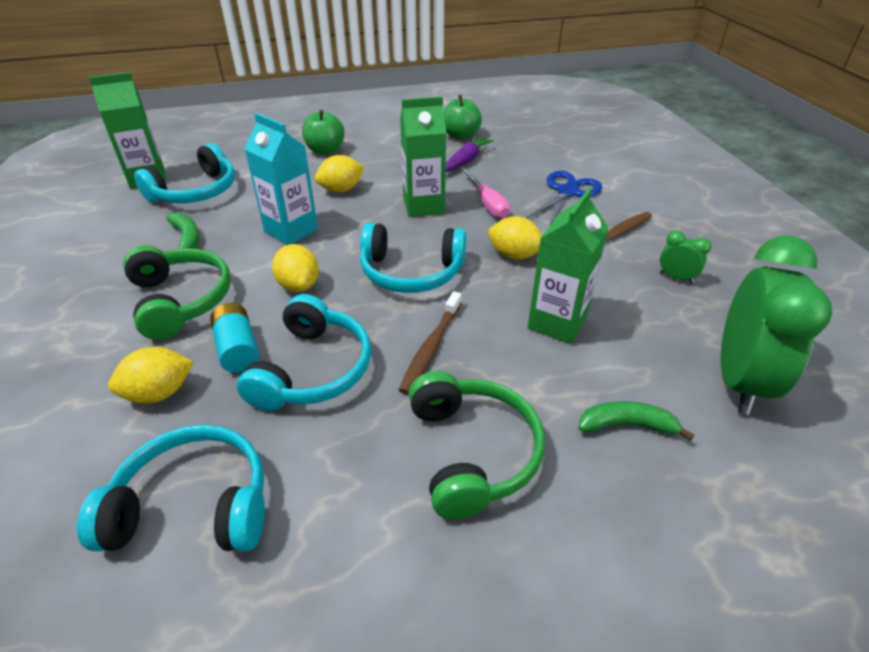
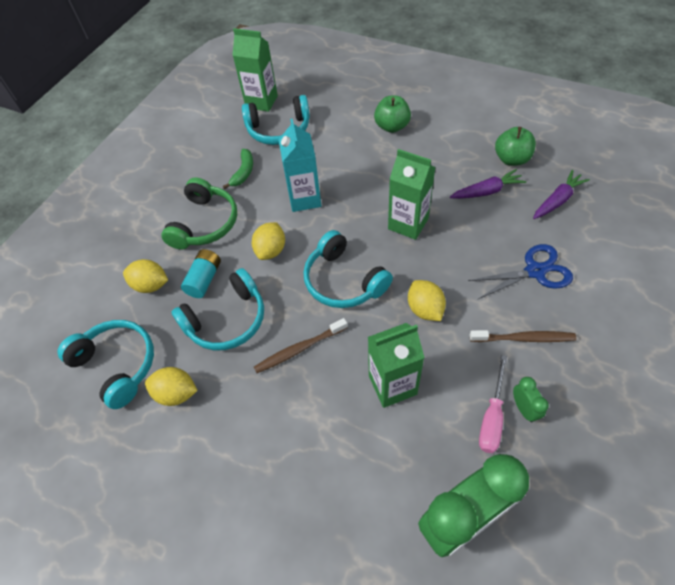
camera: 45 degrees right, 15 degrees up
(341, 190) = (367, 175): yellow lemon -> yellow lemon (176, 393)
(472, 452) = (254, 434): green headphones -> none
(487, 204) = (456, 248): pink screwdriver -> pink screwdriver (492, 417)
(527, 146) = (557, 200): none -> purple carrot
(627, 425) = (352, 487): green banana -> none

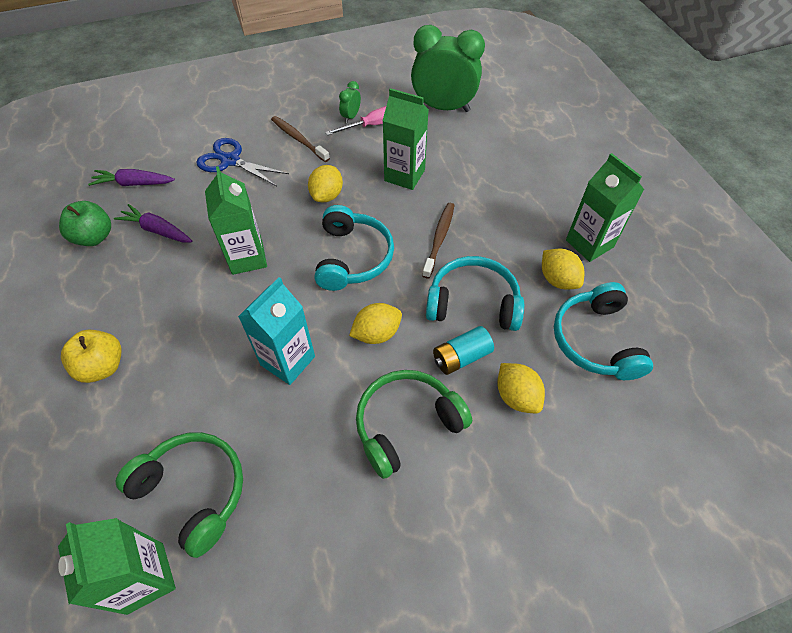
camera: 140 degrees left, 0 degrees up
(170, 457) = (589, 243): none -> green carton
(243, 172) = (302, 460): green banana -> none
(279, 130) = (193, 491): turquoise headphones -> green headphones
(299, 349) = (439, 239): brown toothbrush -> brown toothbrush turned 90 degrees counterclockwise
(392, 126) = (102, 366): green apple -> yellow apple

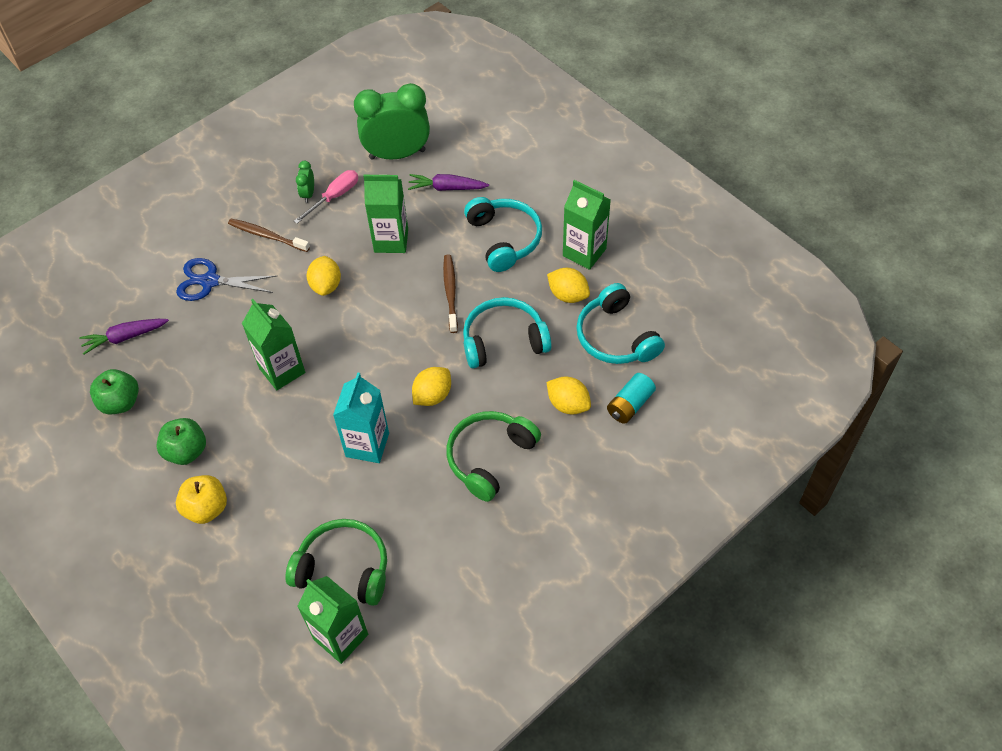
camera: 20 degrees left, 0 degrees up
(120, 302) = (186, 451): none -> green apple
(157, 230) = (179, 375): purple carrot -> purple carrot (447, 188)
(353, 257) = (380, 337): turquoise headphones -> turquoise headphones (504, 239)
(461, 357) = (512, 389): turquoise battery -> turquoise battery (630, 405)

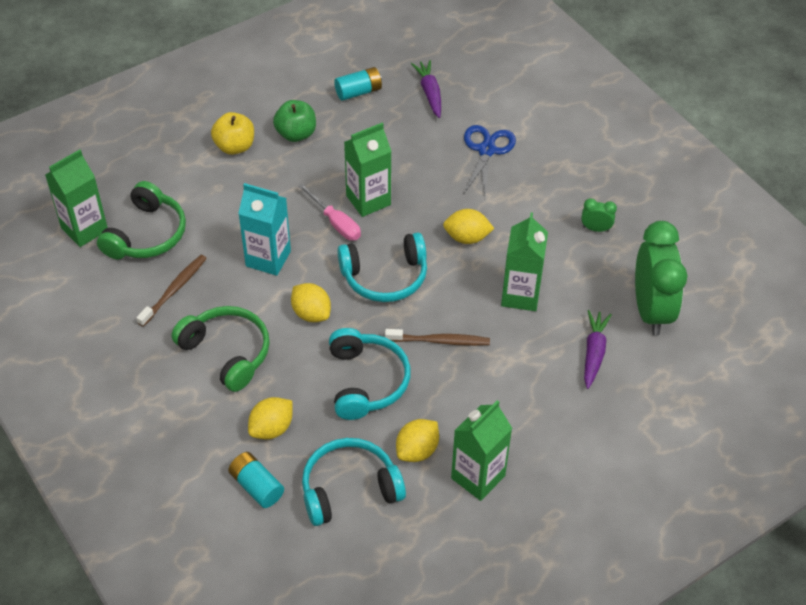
camera: 95 degrees right, 5 degrees down
(120, 402) = (358, 92): green apple -> turquoise battery
(267, 236) = (540, 194): brown toothbrush -> brown toothbrush (174, 290)
(334, 197) = (589, 250): pink screwdriver -> pink screwdriver (335, 223)
(504, 239) = (509, 399): turquoise headphones -> turquoise headphones (385, 277)

